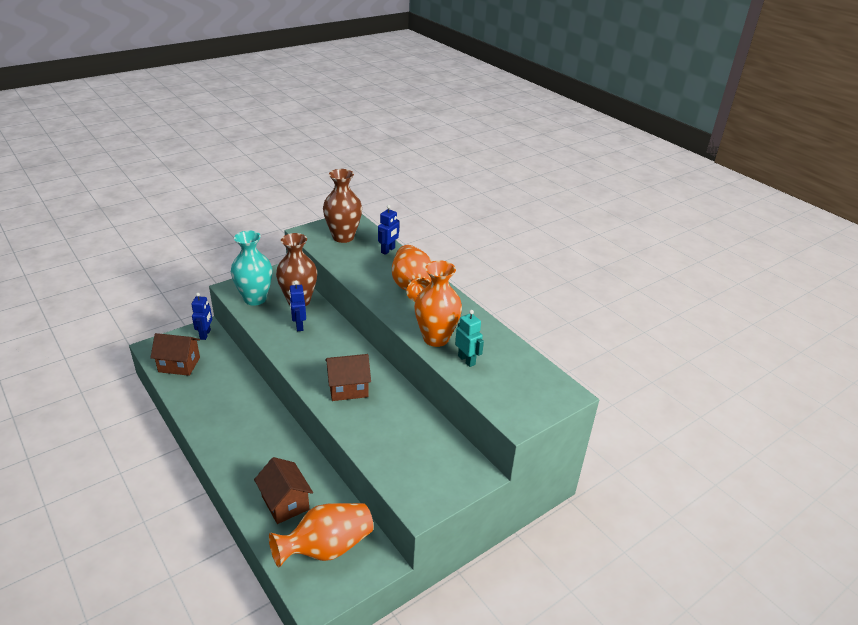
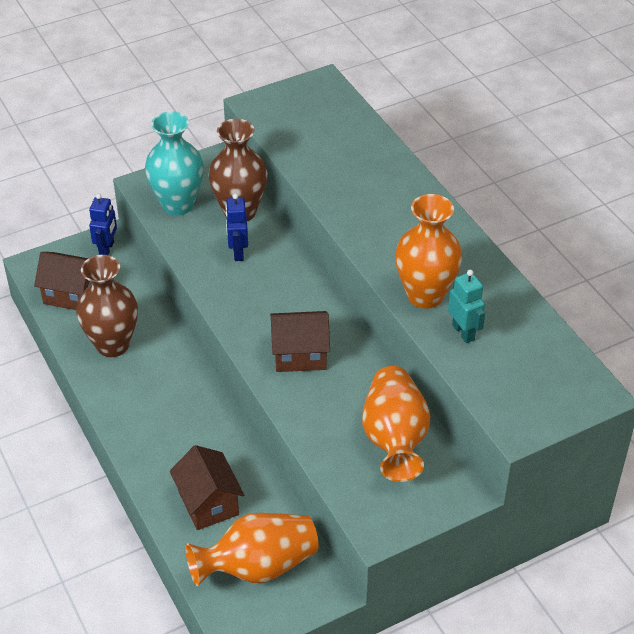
camera: 10 degrees right, 10 degrees up
(343, 237) = (309, 116): brown vase -> brown vase (112, 345)
(388, 250) = (373, 142): blue robot -> none
(412, 287) = (401, 209): orange vase -> orange vase (394, 439)

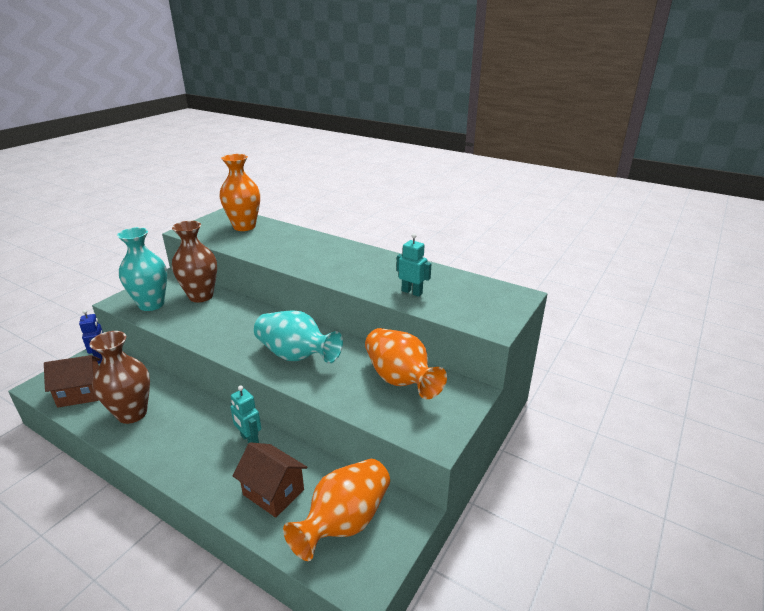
camera: 30 degrees left, 15 degrees down
(215, 431) = (249, 439): none -> turquoise robot
(238, 252) = (212, 316): blue robot -> none
(300, 355) = (296, 356): brown house -> turquoise vase
(425, 295) = (371, 282): orange vase -> orange vase (244, 226)

